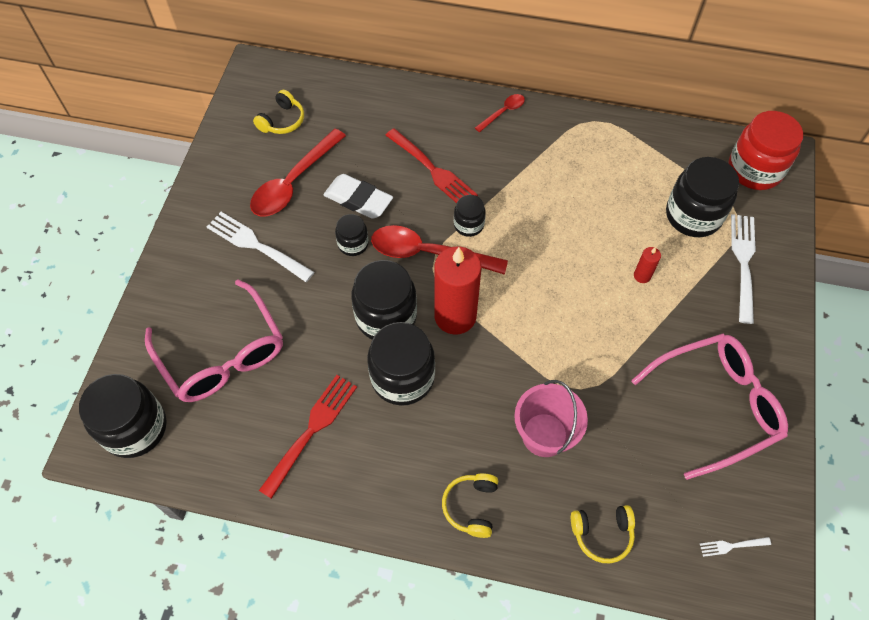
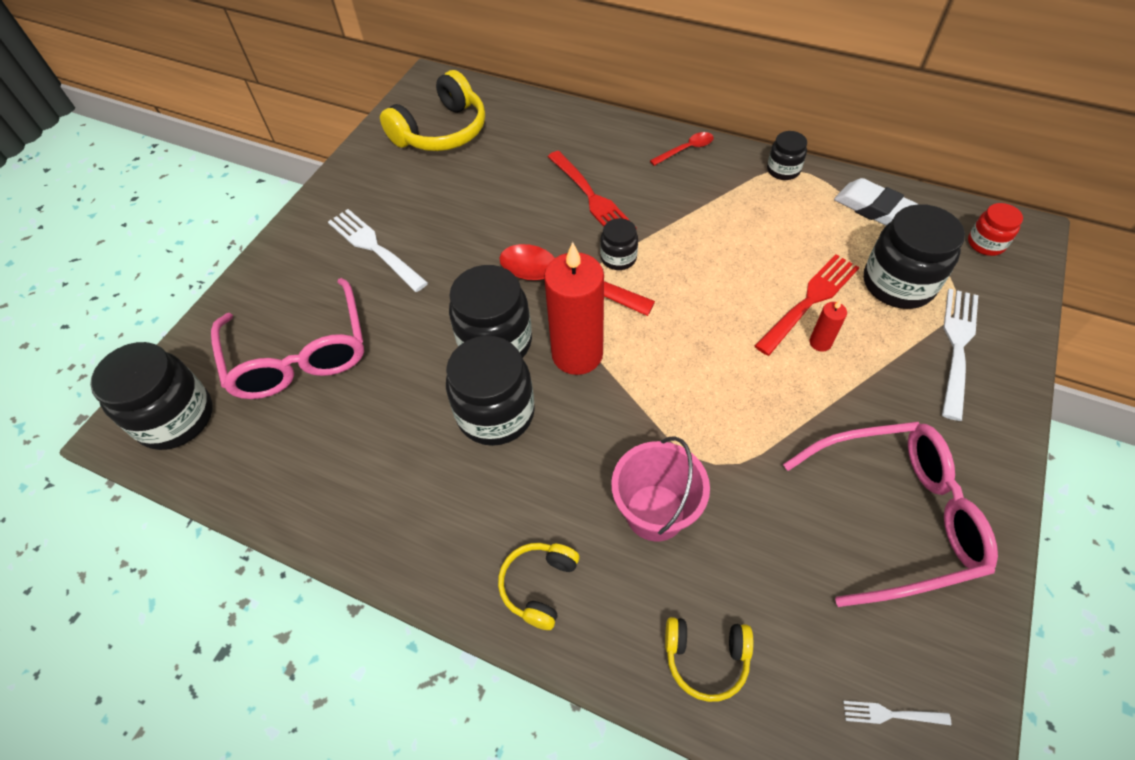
camera: 15 degrees right, 5 degrees down
(282, 121) = (442, 131): yellow headphones -> yellow headphones, size x1.83
(293, 182) = (434, 191): red spoon -> none
(311, 431) = (370, 457): red fork -> red fork (809, 302)
(353, 244) = (480, 260): black jar -> black jar (783, 170)
(358, 200) = (499, 216): white eraser -> white eraser (876, 209)
(754, 170) = (985, 243): red jar -> red jar, size x0.53

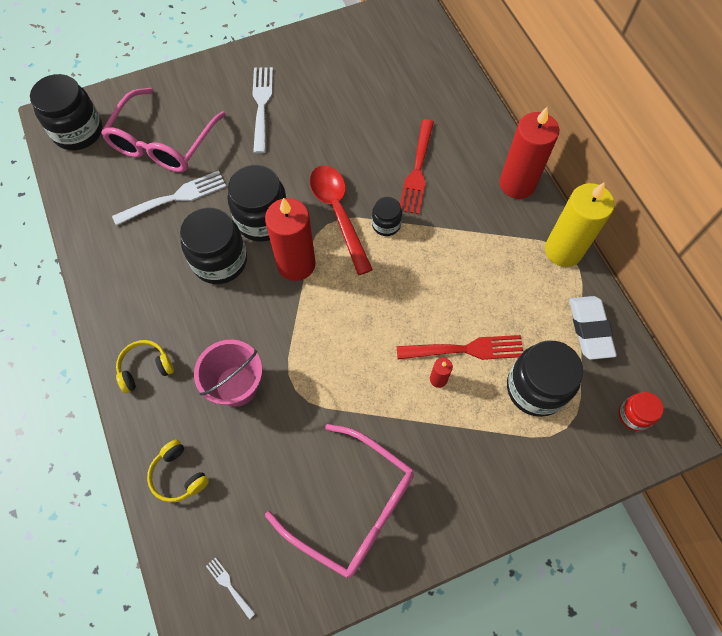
camera: 40 degrees right, 10 degrees up
(442, 131) = (380, 51): yellow headphones -> none
(686, 149) = (517, 184): red spoon -> red candle
(783, 170) = (563, 250): black jar -> yellow candle
(957, 347) = (518, 458): white fork -> white fork (174, 198)

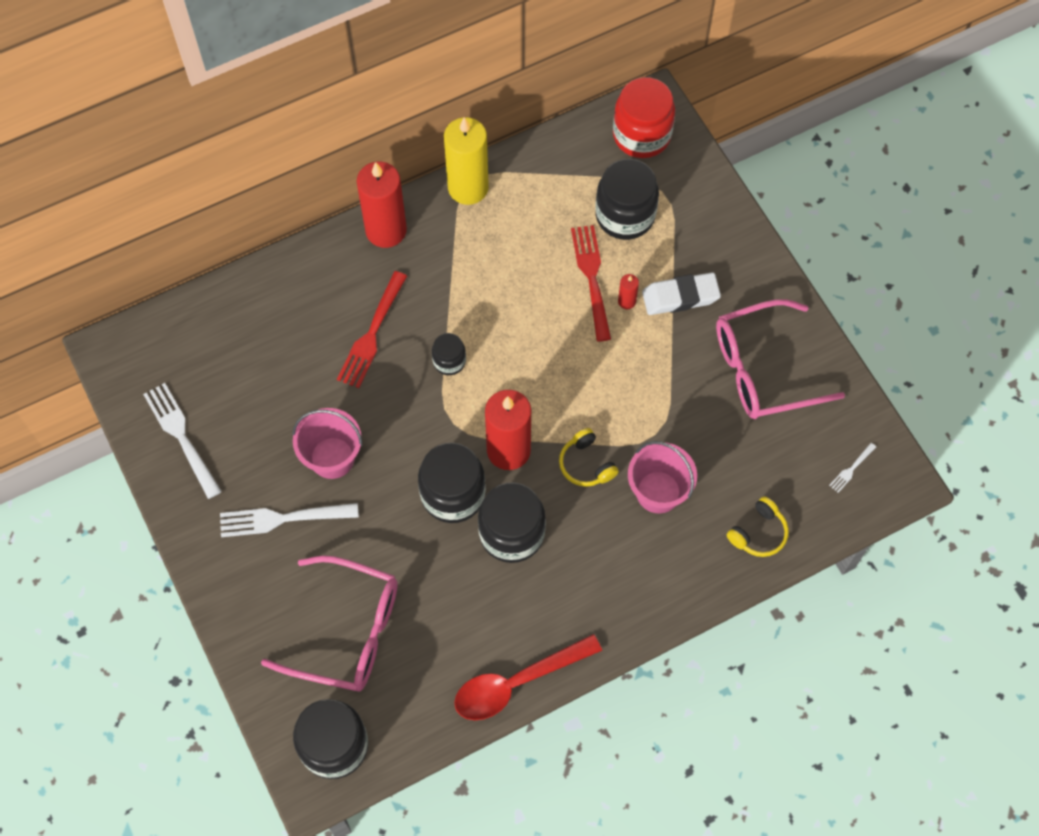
camera: 95 degrees left, 0 degrees up
(145, 368) = (650, 589): yellow headphones -> yellow headphones (586, 464)
(174, 198) = (430, 601): white fork -> white fork (182, 437)
(307, 138) = (332, 458): none -> pink bucket
(338, 213) = (438, 413): red spoon -> red spoon (516, 683)
(353, 506) = (763, 369): pink glasses -> pink glasses turned 135 degrees counterclockwise
(417, 169) = (372, 333): red fork -> red fork turned 105 degrees clockwise
(589, 329) = (557, 167): white eraser -> white eraser (680, 297)
(633, 415) = (641, 135): red jar -> red jar, size x1.88

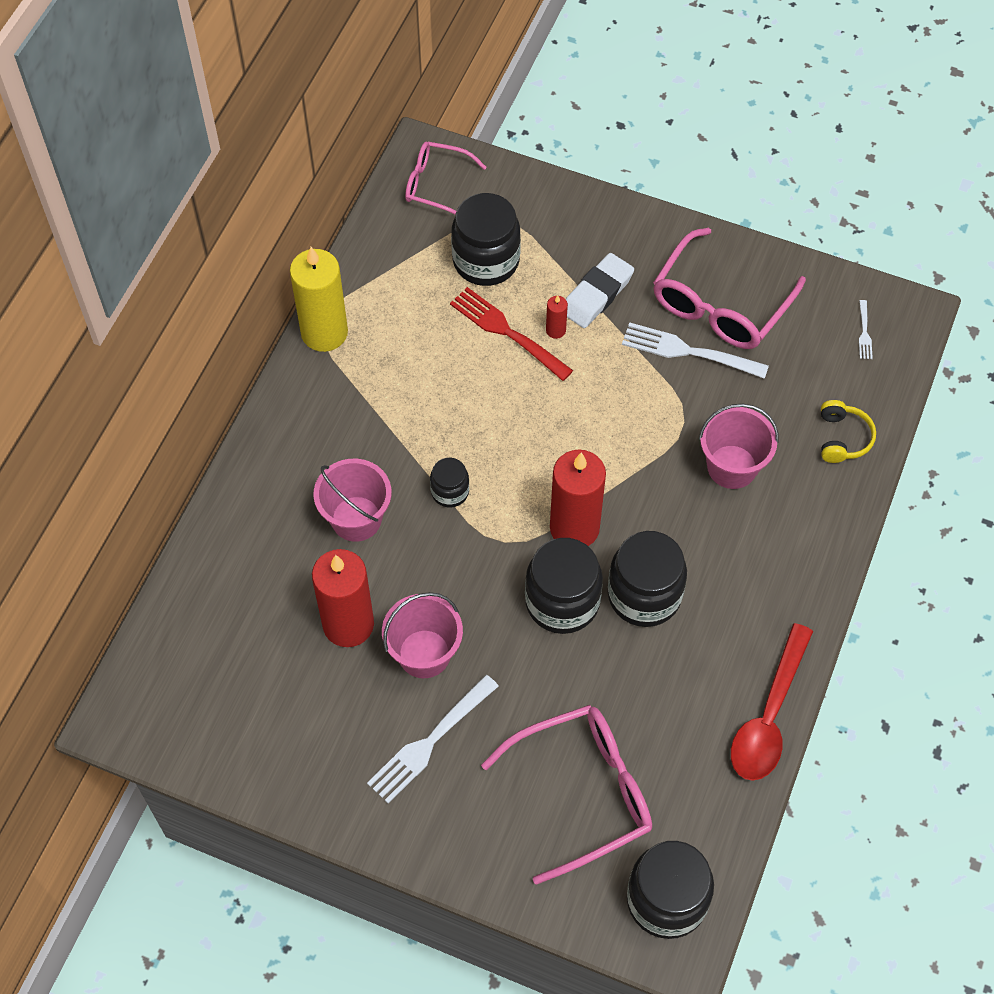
camera: 40 degrees left, 5 degrees down
(182, 437) = (264, 744): white fork -> white fork (689, 351)
(372, 333) = (356, 519): red fork -> pink bucket
(386, 230) = (283, 421): red candle -> red candle (348, 624)
(586, 464) = (651, 489): yellow headphones -> none
(641, 135) = (436, 185): red jar -> pink glasses

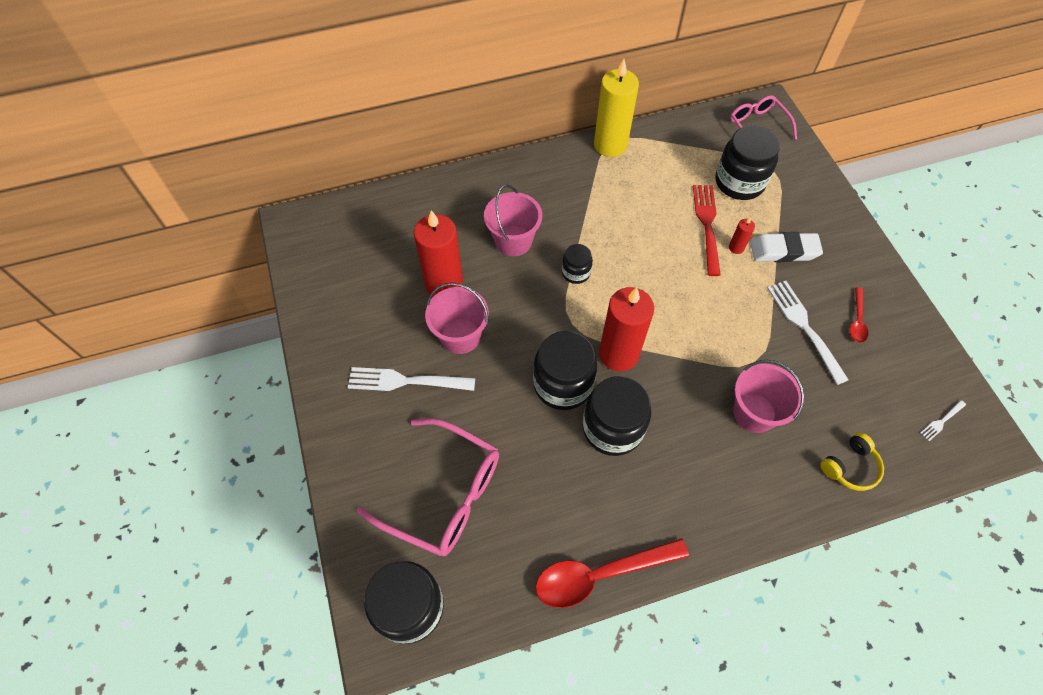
camera: 50 degrees right, 0 degrees up
(720, 304) = (857, 320): pink glasses -> red spoon

